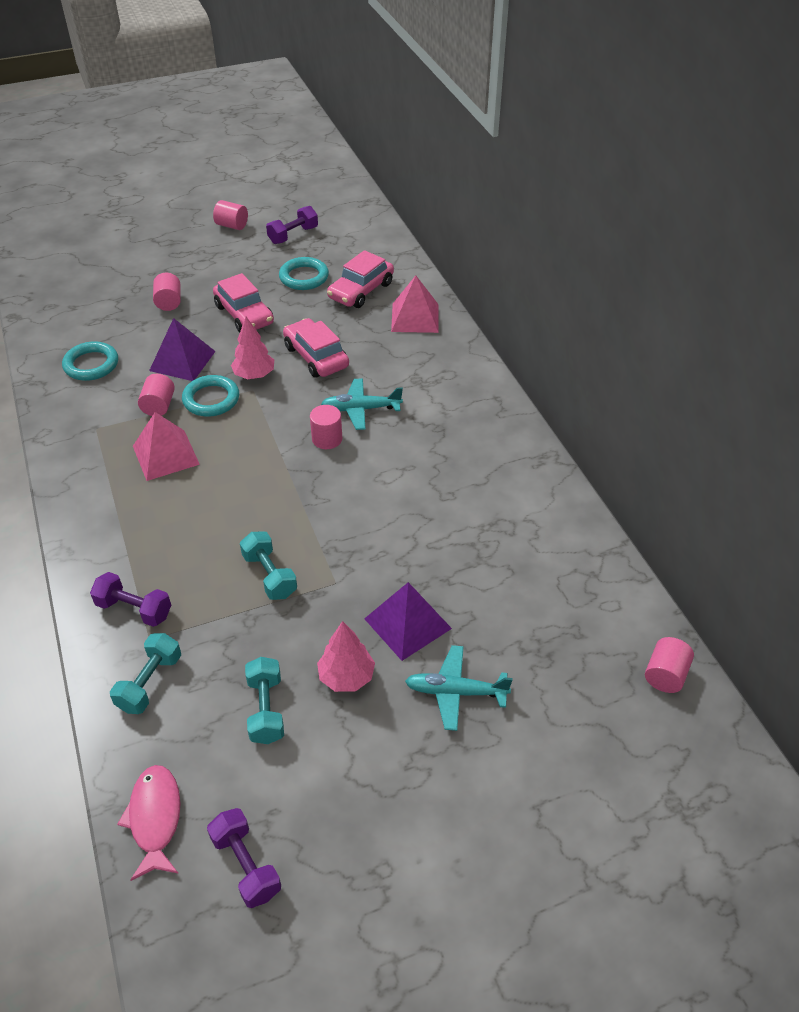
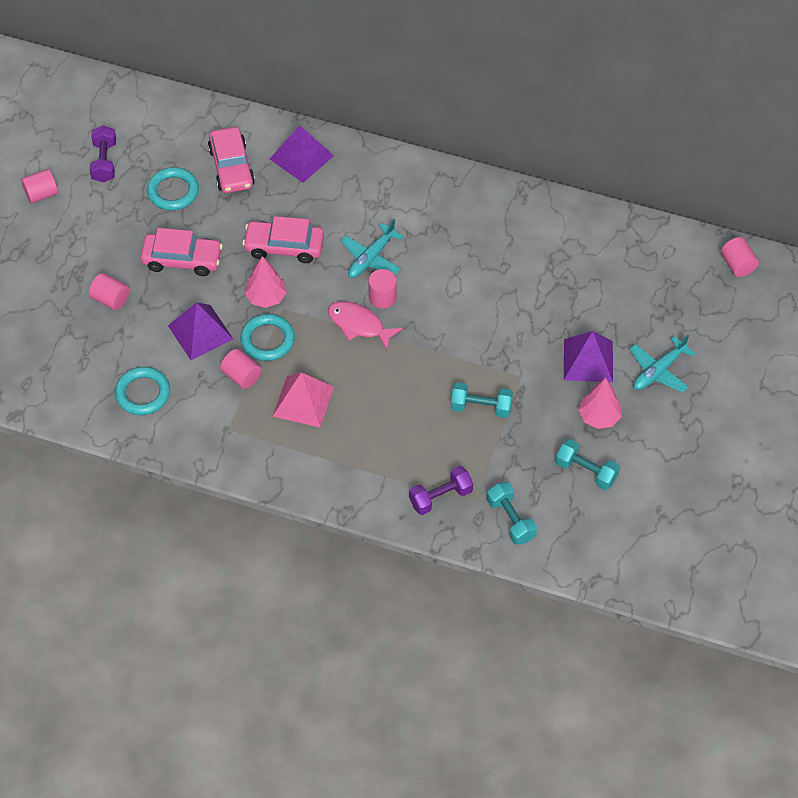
camera: 50 degrees left, 10 degrees up
(155, 818) = (613, 567): pink fish -> pink fish (359, 325)
(246, 865) = (681, 540): purple dumbbell -> none
(415, 317) = (301, 157): pink pyramid -> purple pyramid

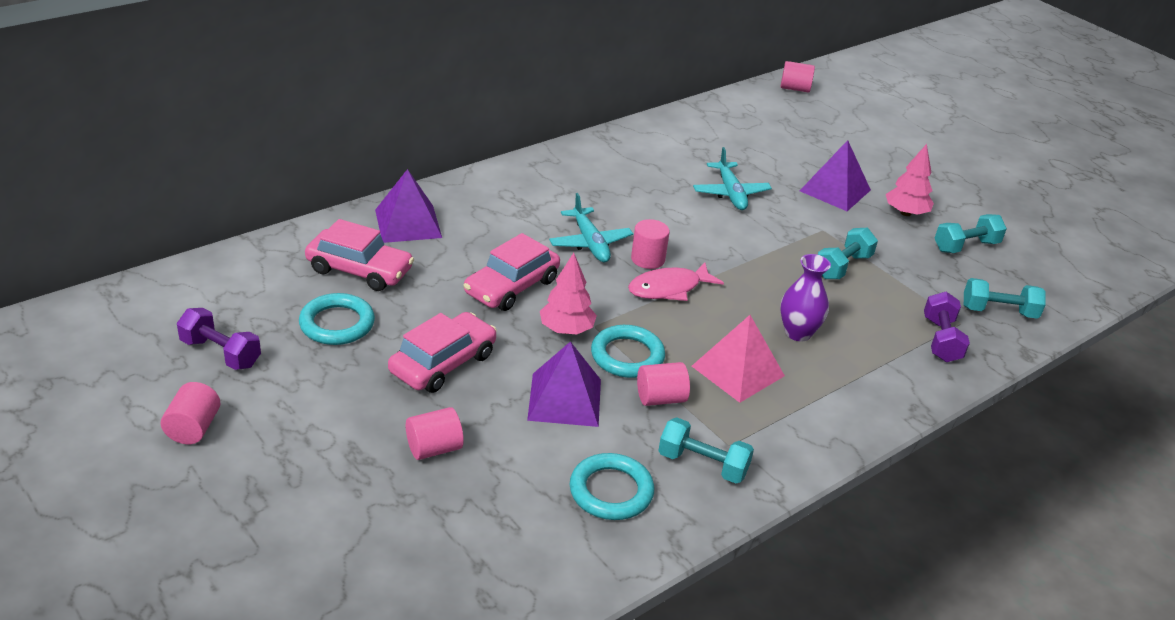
camera: 60 degrees left, 20 degrees down
(200, 424) = (702, 464): none -> turquoise dumbbell
(373, 415) = (798, 333): none -> purple vase
(658, 371) = (877, 165): turquoise plane -> turquoise plane (730, 193)

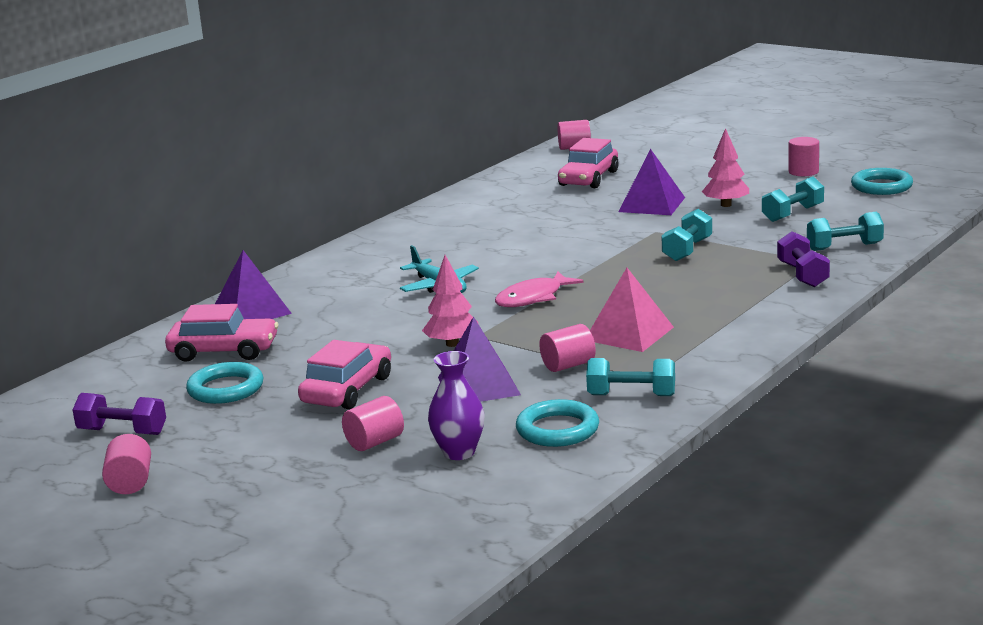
camera: 10 degrees left, 15 degrees down
(512, 287) = (381, 329): pink car -> pink car (589, 178)
(627, 356) = (520, 347): turquoise ring -> turquoise ring (881, 186)
(648, 259) = (501, 284): pink cylinder -> pink cylinder (803, 172)
(730, 193) = (554, 227): turquoise plane -> none
(798, 333) = (670, 299): purple vase -> purple vase (459, 452)

